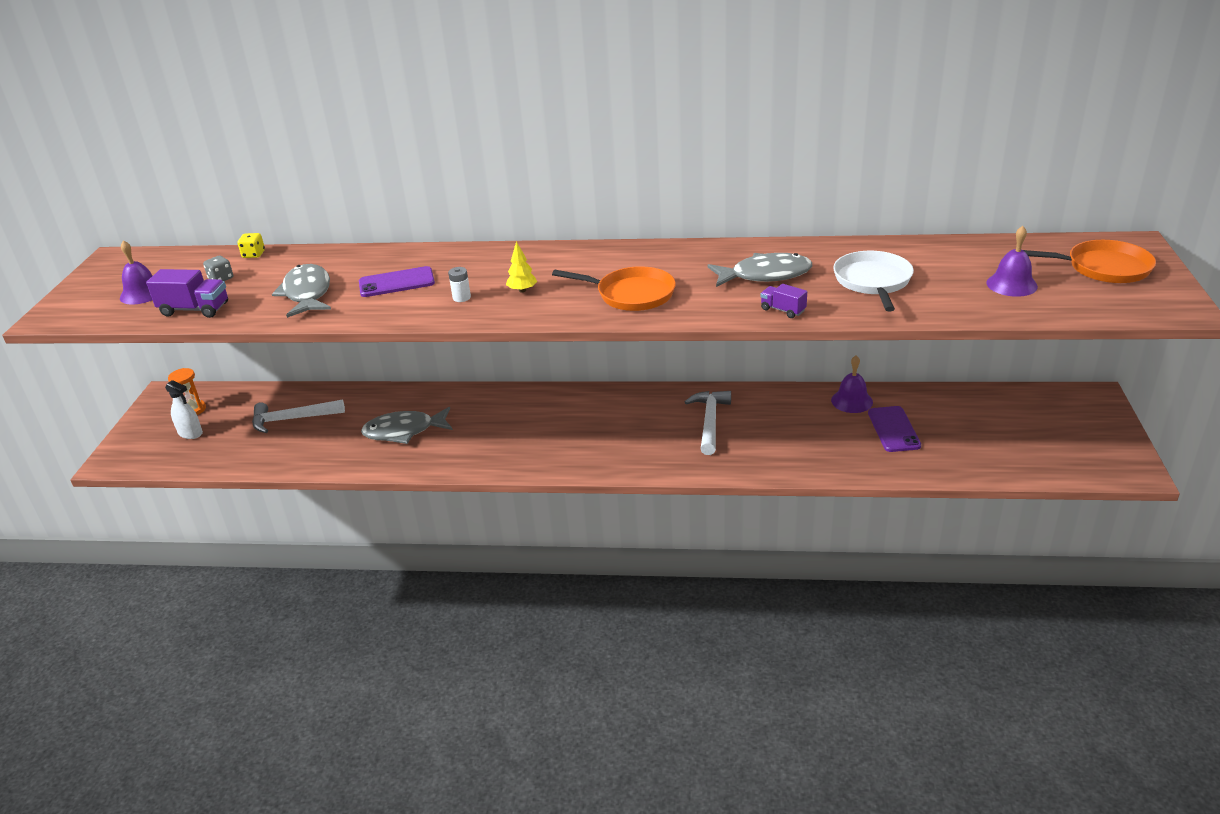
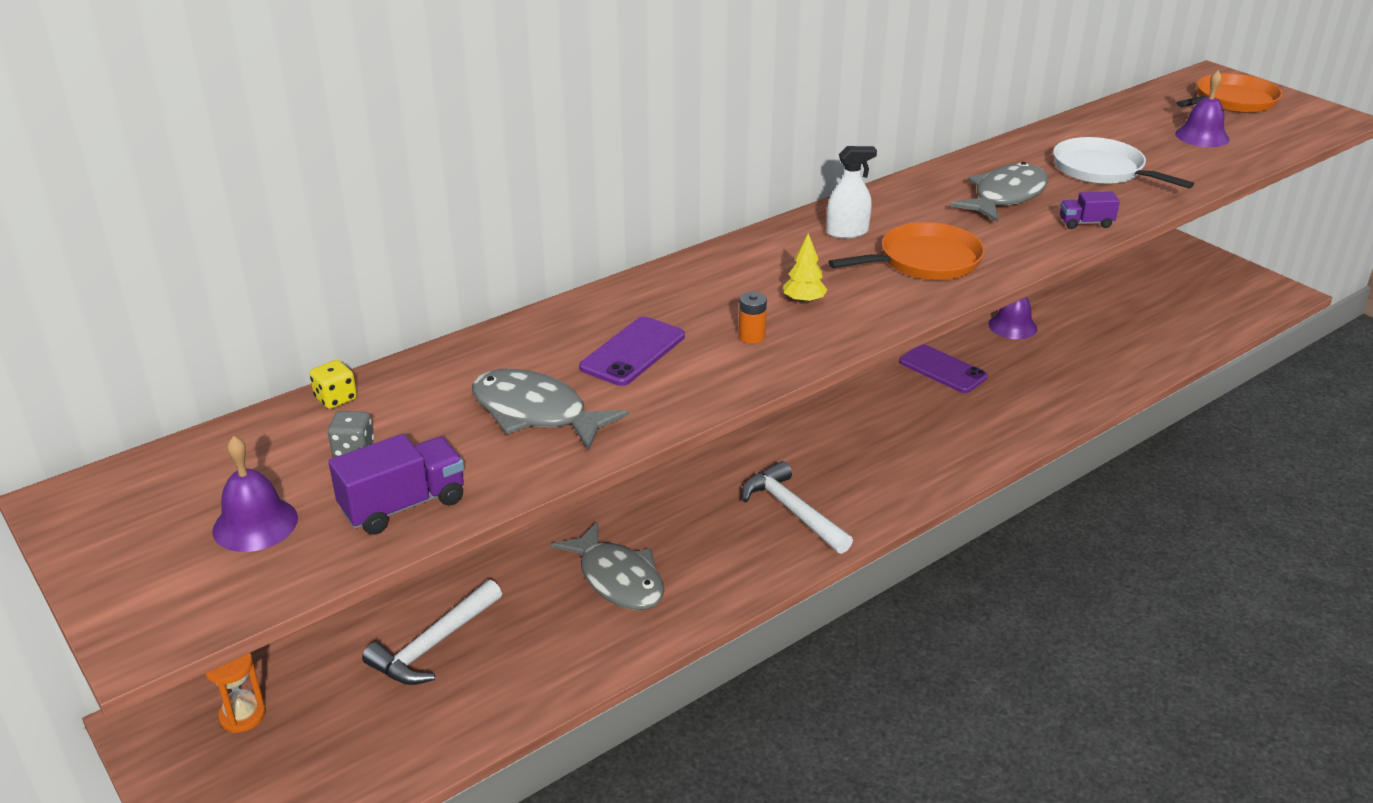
camera: 45 degrees left, 0 degrees up
(190, 433) = (297, 748): white spray bottle -> white spray bottle (847, 232)
(404, 431) = (617, 579): grey fish -> grey fish turned 75 degrees counterclockwise
(461, 297) = (751, 336): white battery -> orange battery
(710, 421) = (926, 403): white hammer -> white hammer (792, 511)
(893, 429) = (1083, 337): purple phone -> purple phone (942, 369)

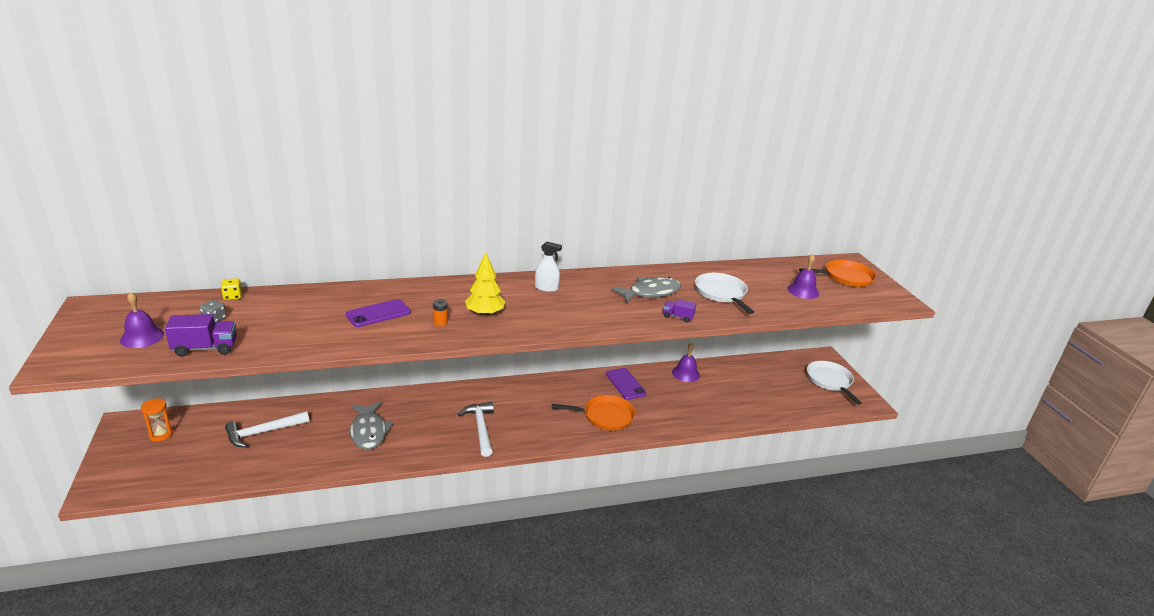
camera: 20 degrees right, 5 degrees down
(536, 413) = (304, 327): grey fish -> none
(804, 301) = (485, 314): yellow tree -> yellow tree, size x1.67
(925, 261) = (568, 312): orange pan -> orange pan (605, 416)
(1211, 277) = (830, 381): none -> white pan

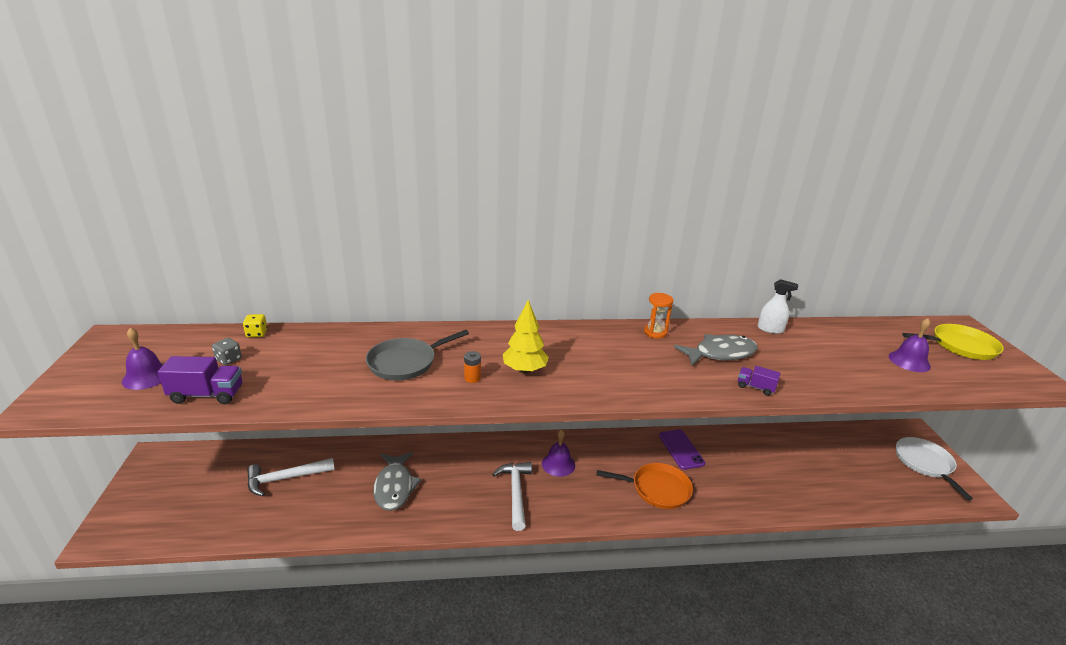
camera: 10 degrees right, 0 degrees up
(161, 434) = (184, 472): orange hourglass -> orange hourglass (655, 332)
(378, 313) = (405, 362): purple phone -> grey pan
(546, 288) = (598, 341): white spray bottle -> white spray bottle (770, 329)
(686, 373) = (750, 441): purple bell -> purple bell (558, 464)
(721, 293) = (806, 359): white pan -> none
(846, 277) = (960, 346): orange pan -> yellow pan

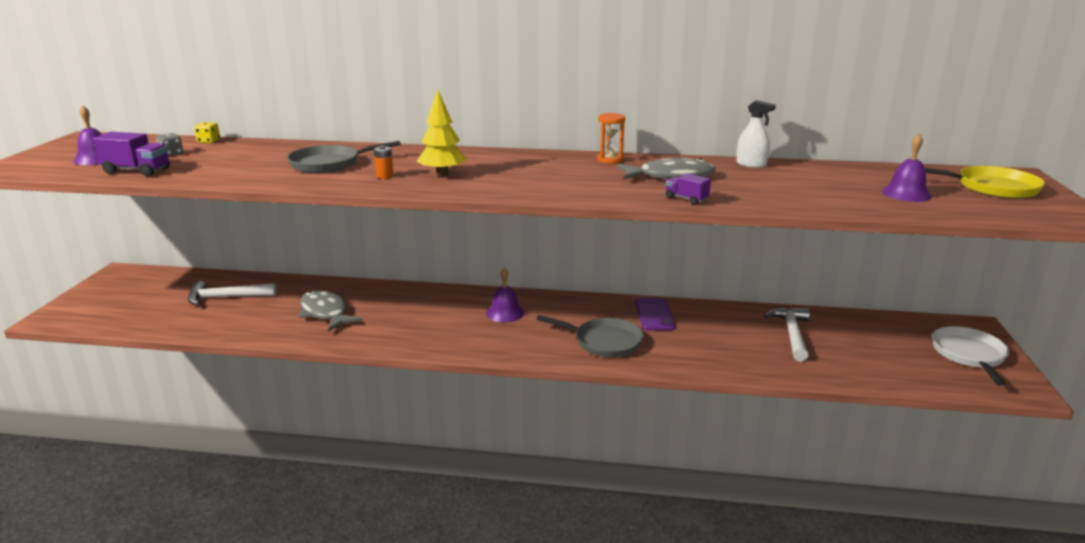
camera: 15 degrees right, 5 degrees down
(394, 487) = (325, 313): grey fish -> grey fish turned 135 degrees clockwise
(515, 493) = (445, 329): white hammer -> white hammer (792, 334)
(657, 489) = (604, 342): orange pan -> grey pan

